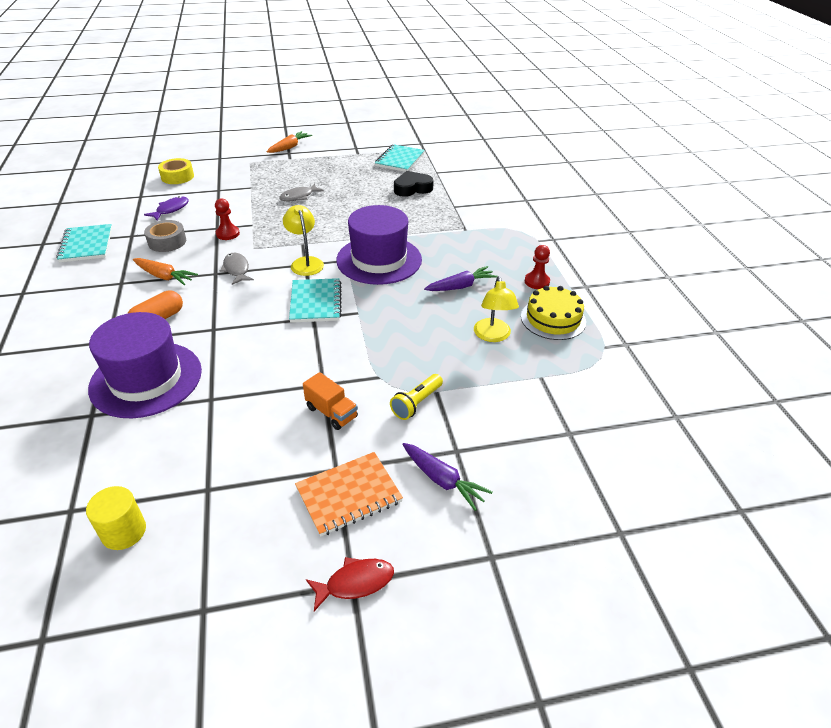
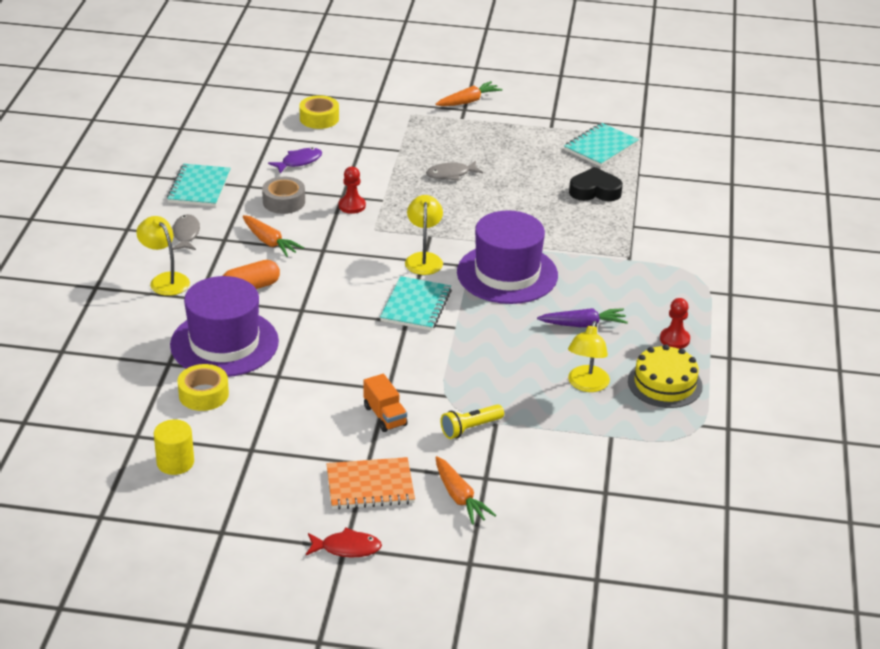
camera: 20 degrees right, 5 degrees down
(70, 331) = (165, 280): none -> yellow lamp
(137, 439) = (203, 394): none -> yellow tape
(236, 269) = (347, 251): grey fish -> grey fish (185, 234)
(443, 480) = (459, 497): purple carrot -> orange carrot

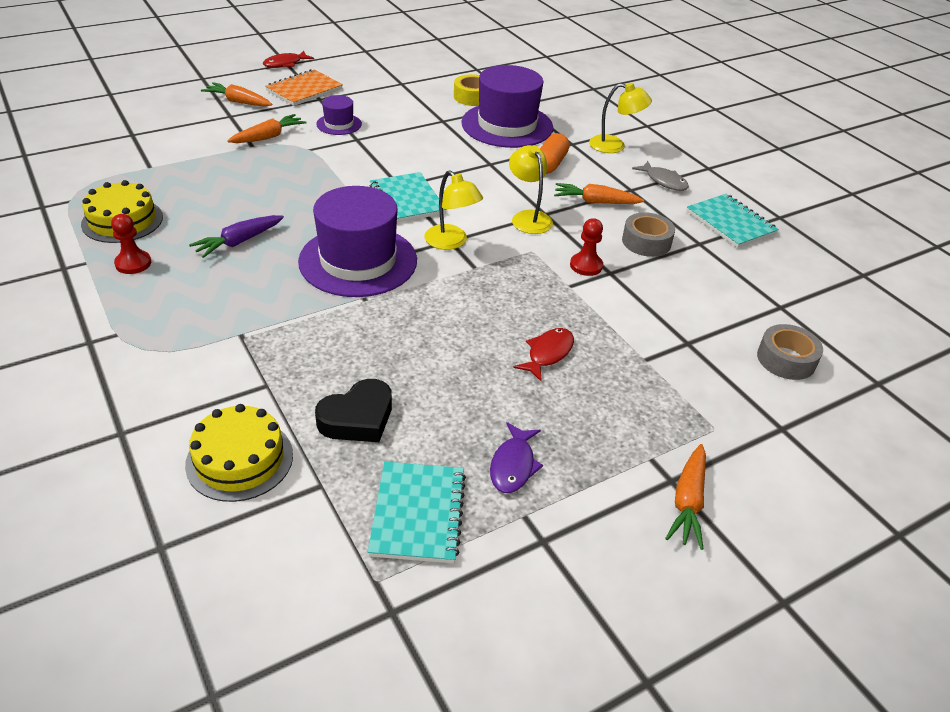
camera: 140 degrees right, 5 degrees up
(175, 462) = (435, 66): yellow cylinder -> none
(299, 162) = (706, 290): purple fish -> purple fish (513, 465)
(319, 118) = (786, 359): yellow tape -> grey tape
(385, 416) = (339, 124): orange truck -> purple hat
(451, 174) = (548, 353): grey fish -> red fish
(470, 428) = (268, 137): yellow flashlight -> orange carrot
(586, 385) = (197, 194): yellow lamp -> yellow lamp (528, 217)
(672, 199) = (239, 459): none -> yellow cake

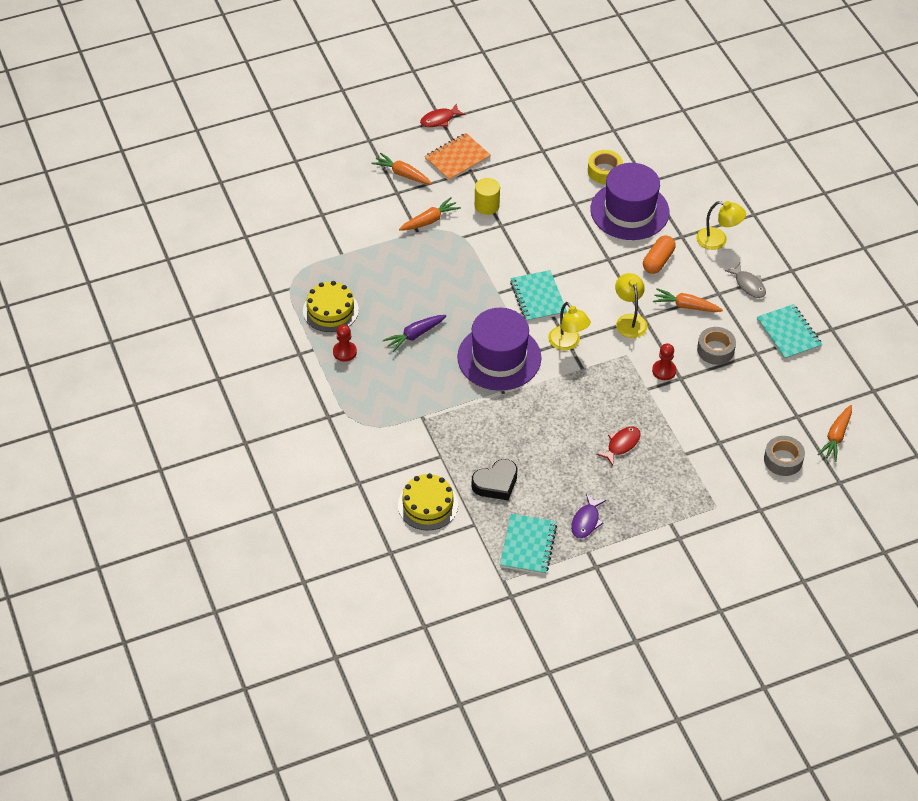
camera: 10 degrees right, 10 degrees up
(339, 124) = (487, 206): purple hat -> yellow cylinder
(687, 502) = (684, 552): orange carrot -> orange carrot (836, 437)

